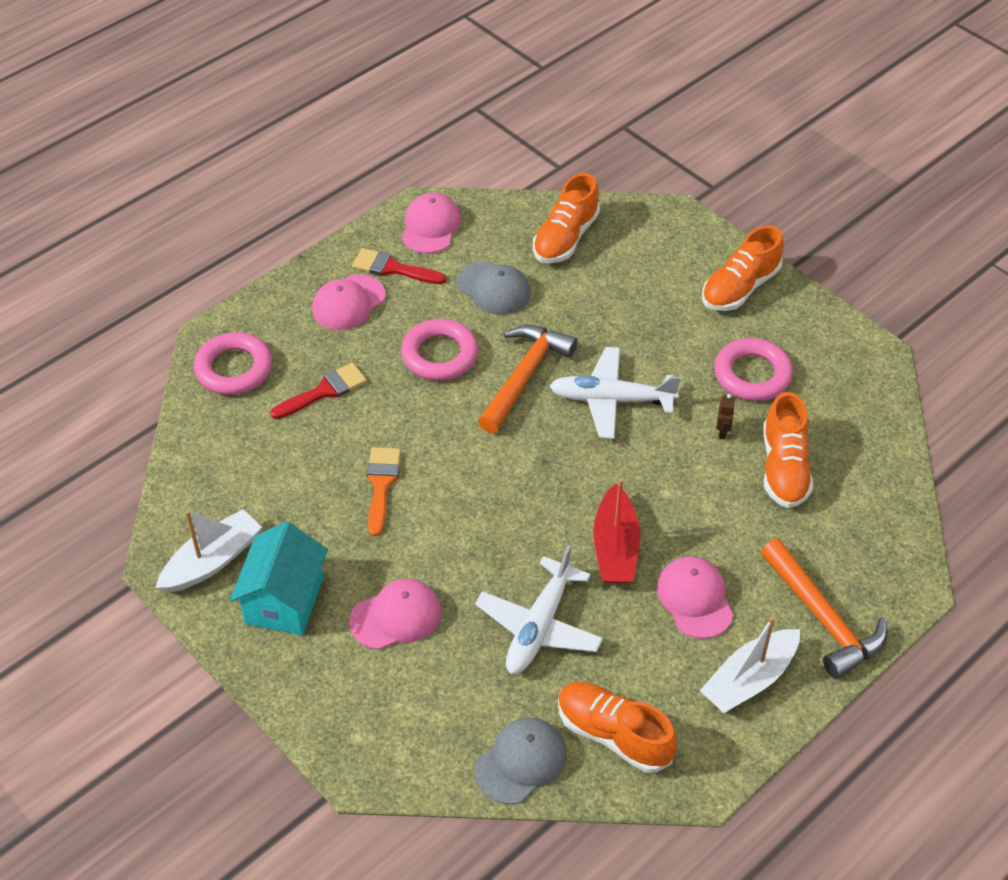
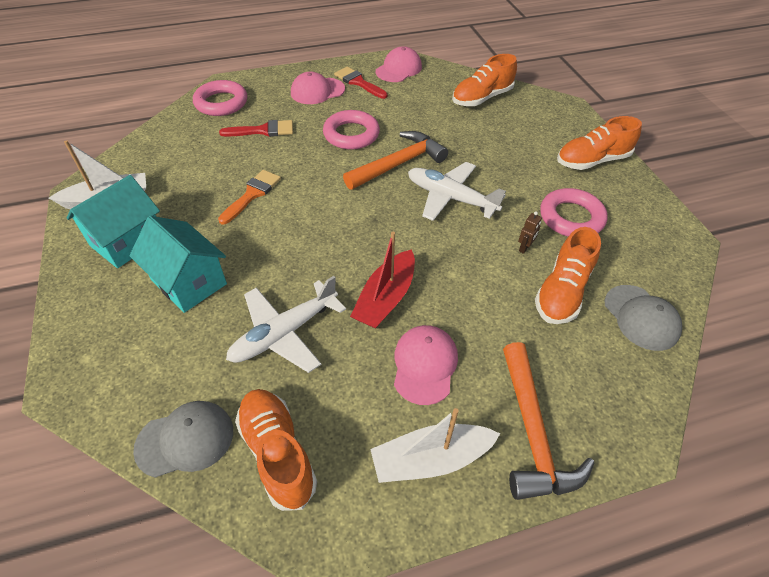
camera: 25 degrees right, 0 degrees up
(396, 616) = (189, 282): pink cap -> turquoise house
(493, 288) = (414, 110): grey cap -> grey cap (641, 317)

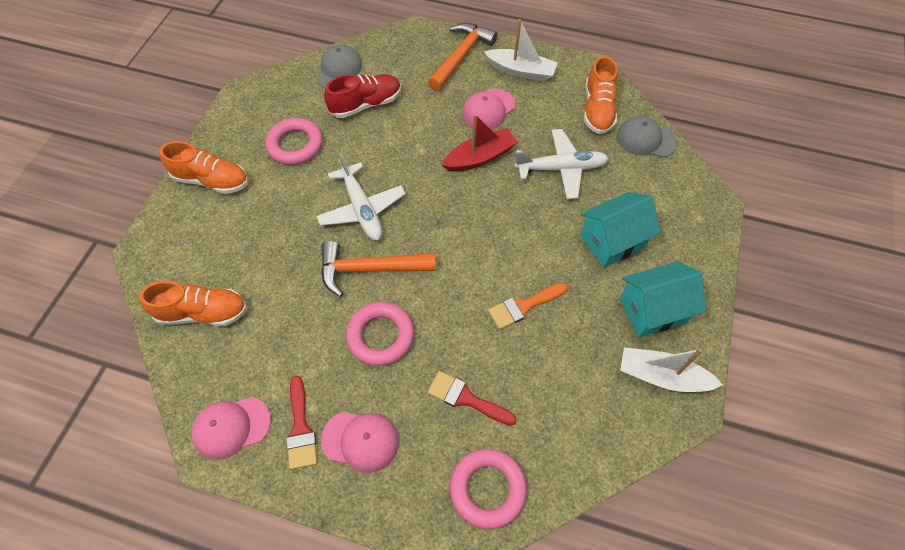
camera: 145 degrees left, 10 degrees up
(189, 282) = (612, 241): turquoise house -> turquoise house turned 75 degrees clockwise
(524, 248) = (354, 141): brown robot -> none
(562, 292) = (366, 104): orange shoe -> red shoe

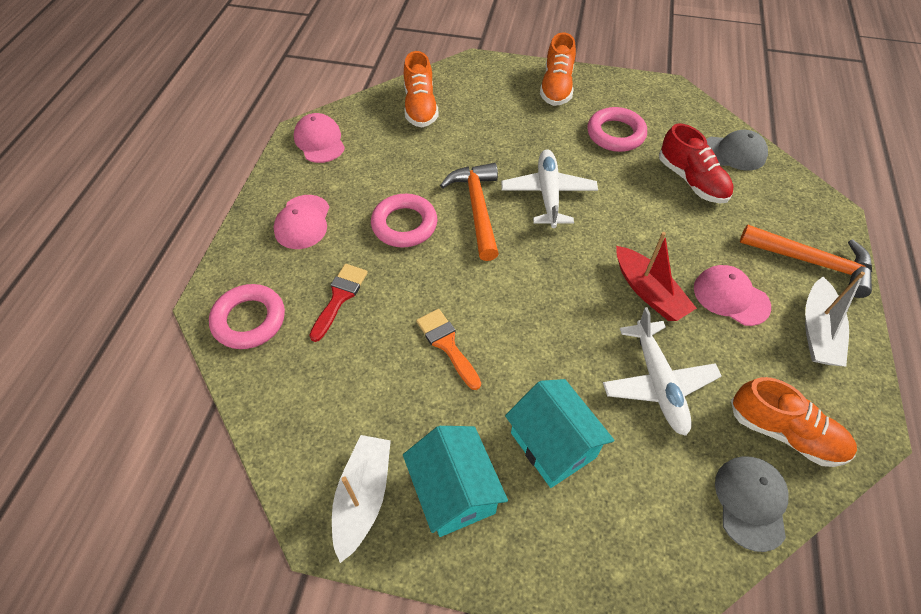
camera: 85 degrees right, 5 degrees down
(301, 428) = (316, 182): red brush -> none
(362, 209) = (548, 194): white plane -> white plane turned 120 degrees clockwise
(597, 110) = (785, 432): orange shoe -> orange shoe turned 150 degrees counterclockwise

